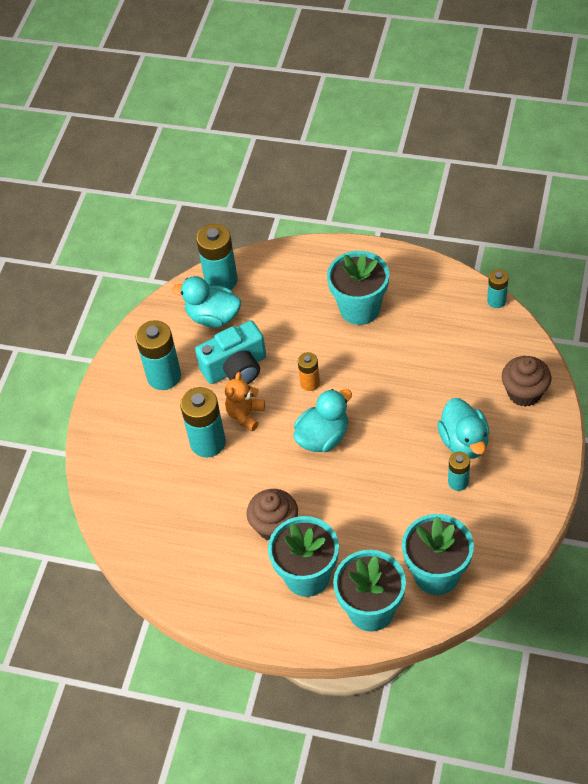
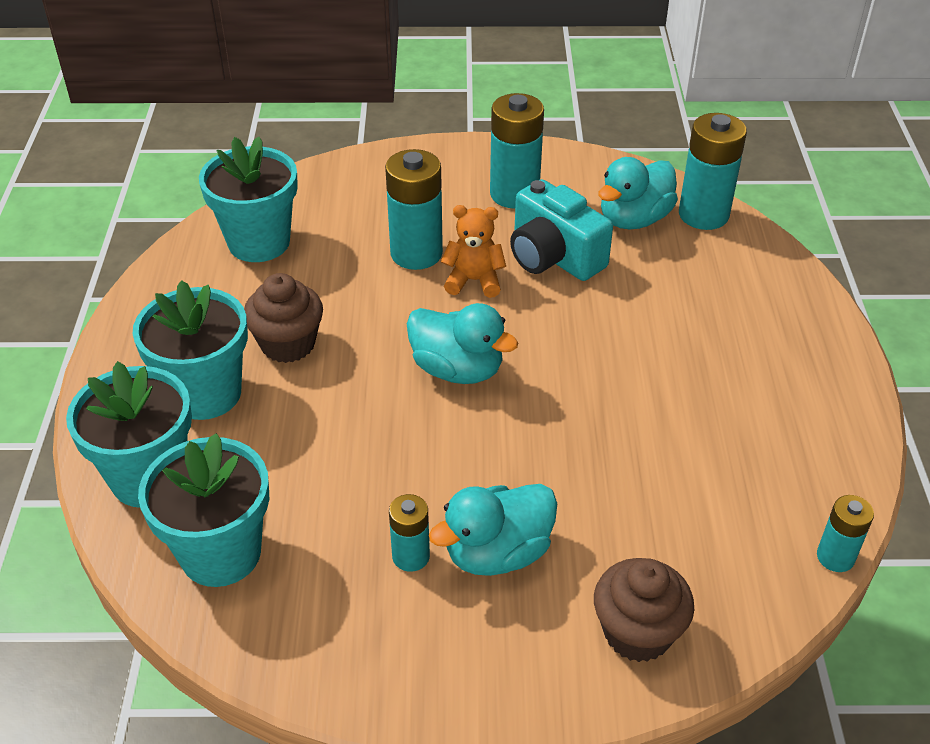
camera: 70 degrees right, 10 degrees down
(213, 317) = (634, 219): turquoise duck -> turquoise duck turned 135 degrees counterclockwise
(310, 383) = (554, 338): orange battery -> none
(359, 309) = (724, 370): turquoise flower pot -> turquoise flower pot (259, 242)

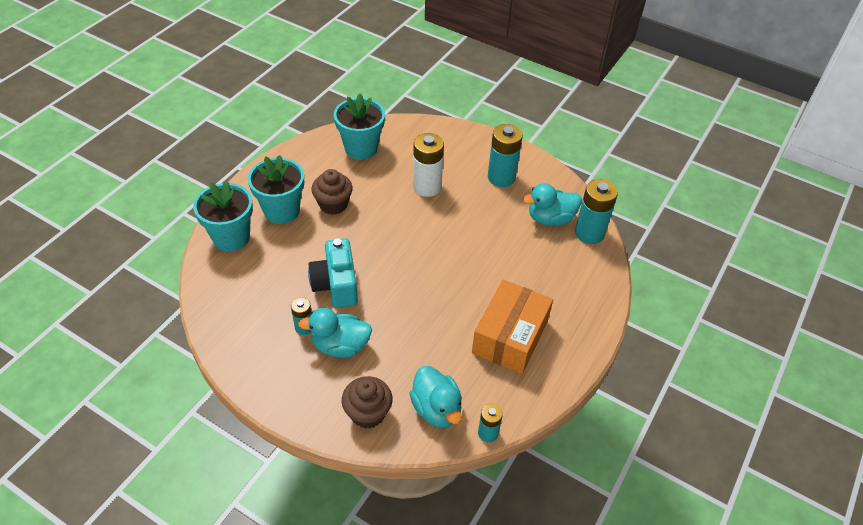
camera: 30 degrees right, 5 degrees up
(221, 553) = (233, 284): turquoise flower pot -> none
(416, 253) = (427, 187): turquoise battery -> white battery
(457, 369) = (396, 253): turquoise duck -> turquoise duck (436, 409)
(474, 281) = (442, 213): orange teddy bear -> none
(553, 257) = (491, 219): turquoise camera -> turquoise camera (336, 284)
(734, 404) = (510, 337): none -> orange box

